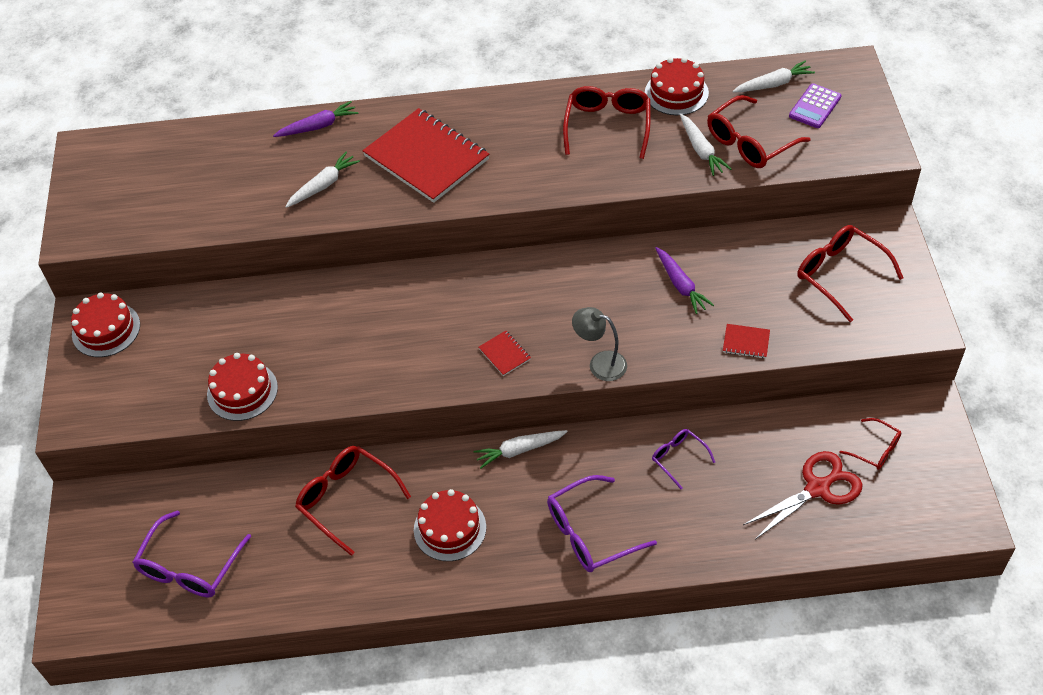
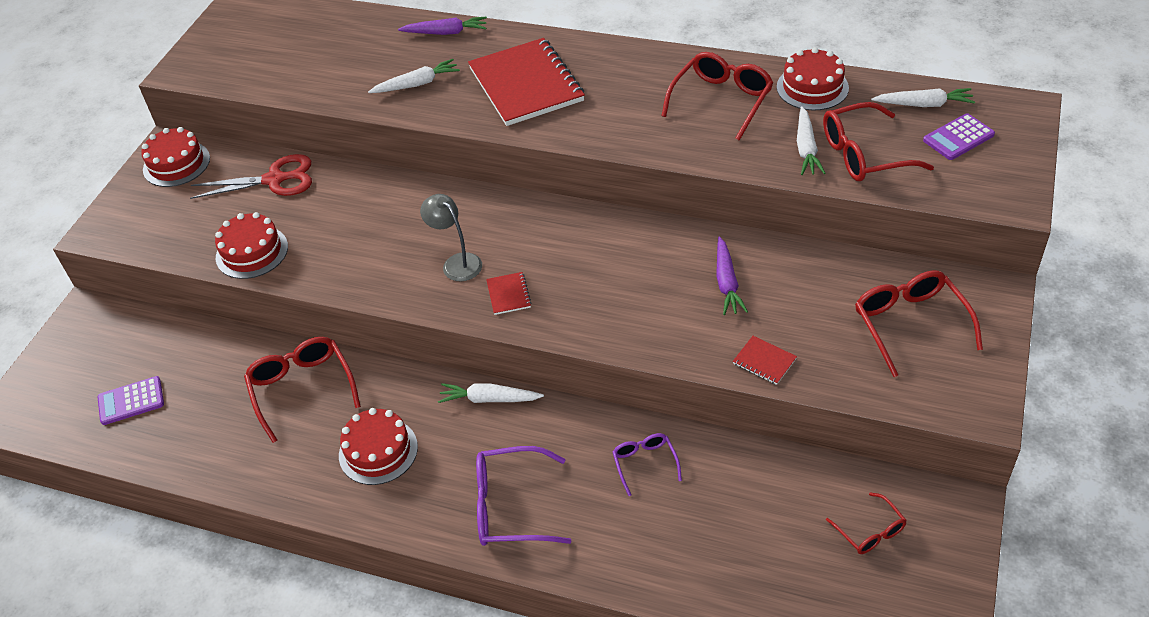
camera: 25 degrees right, 5 degrees down
(189, 567) = (131, 401): purple glasses -> purple calculator
(600, 363) = (597, 334): grey lamp -> grey lamp (457, 262)
(817, 488) = (780, 549): red scissors -> red scissors (275, 180)

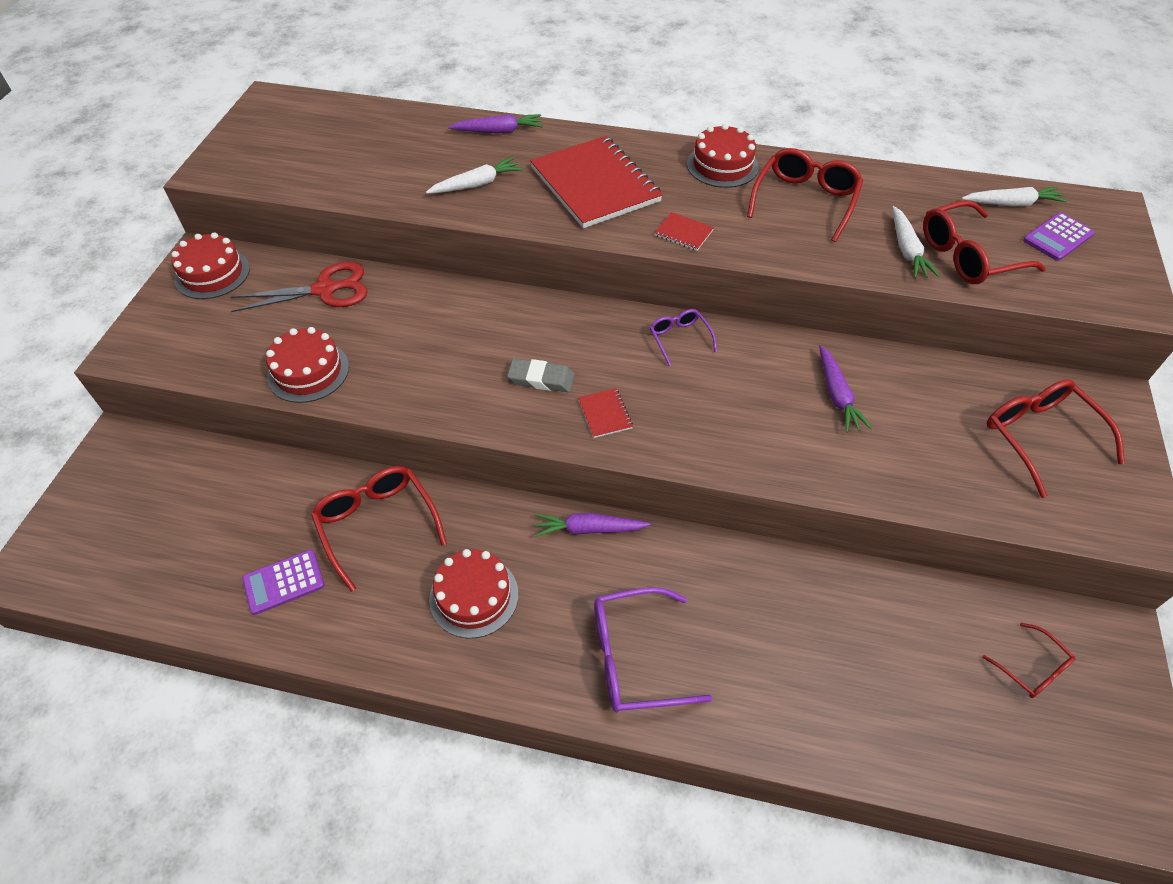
camera: 10 degrees left, 5 degrees up
(131, 401) = (179, 546): purple calculator -> purple calculator (284, 582)
(457, 262) = (541, 379): grey lamp -> grey eraser
(489, 399) = (589, 529): white carrot -> purple carrot
(645, 463) = (772, 598): purple glasses -> purple glasses (679, 338)
(764, 361) = (899, 483): red notebook -> red notebook (683, 233)
(812, 87) = (894, 187): red cake -> red cake (722, 165)

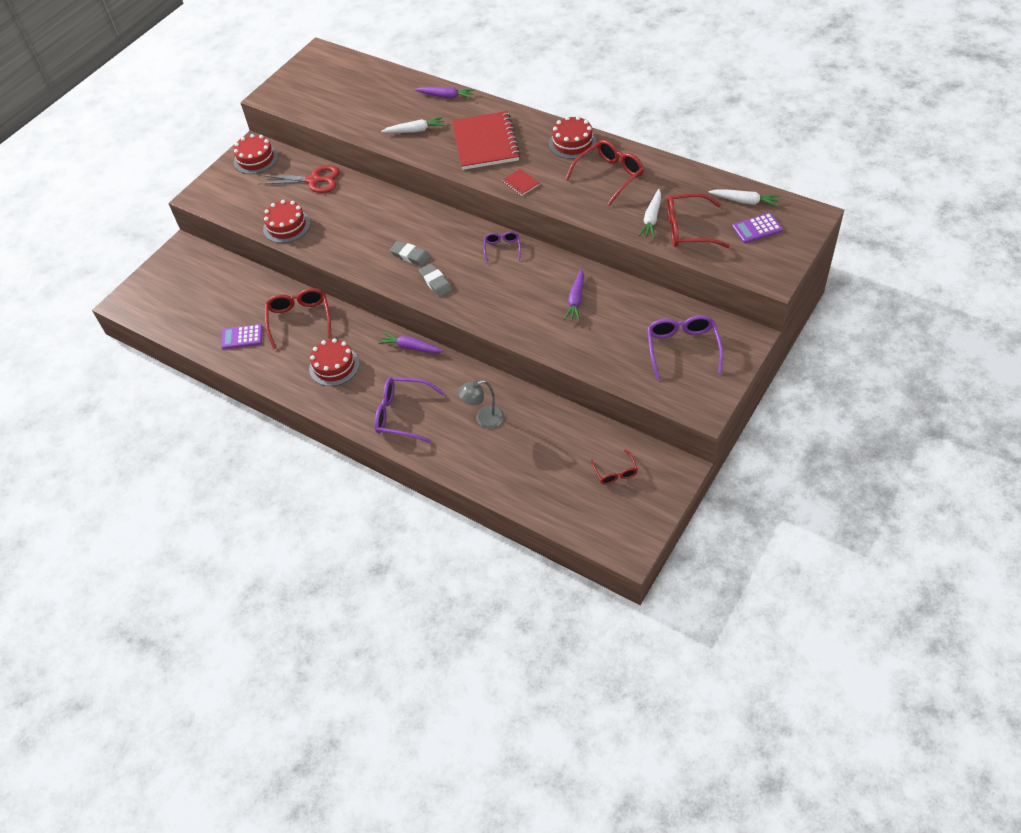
camera: 25 degrees right, 0 degrees up
(605, 414) = (435, 282): red notebook -> grey eraser
(773, 628) = (484, 419): none -> grey lamp
(1039, 436) = (682, 348): red glasses -> purple glasses

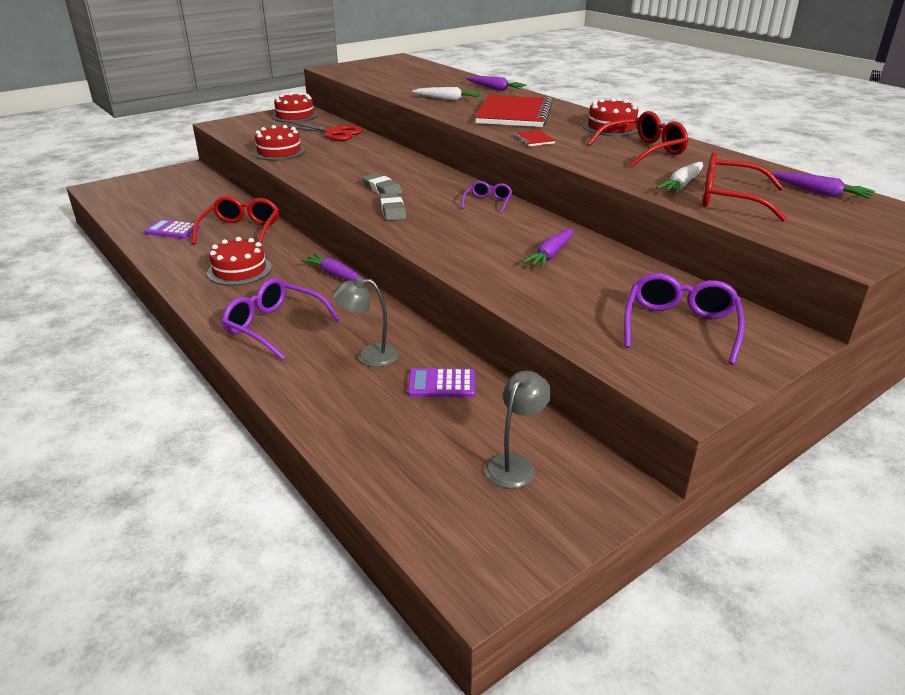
camera: 15 degrees right, 20 degrees down
(615, 472) = (515, 464): red glasses -> grey lamp
(744, 201) = (820, 193): white carrot -> purple carrot
(757, 228) = (833, 215): purple calculator -> purple calculator (441, 384)

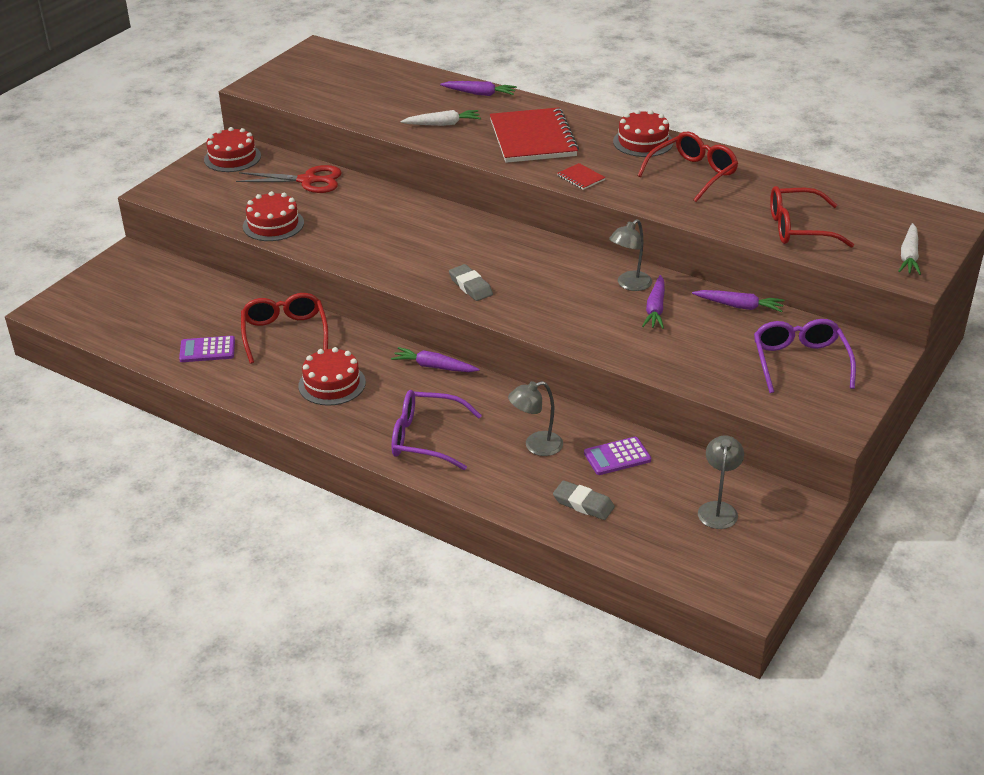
camera: 20 degrees left, 5 degrees up
(382, 189) = (436, 258): grey eraser -> grey eraser (583, 504)
(488, 202) = (555, 255): purple glasses -> none
(539, 233) = (629, 285): none -> grey lamp
(682, 184) = (751, 216): white carrot -> white carrot (909, 256)
(820, 193) = (866, 203): purple carrot -> purple carrot (739, 306)

